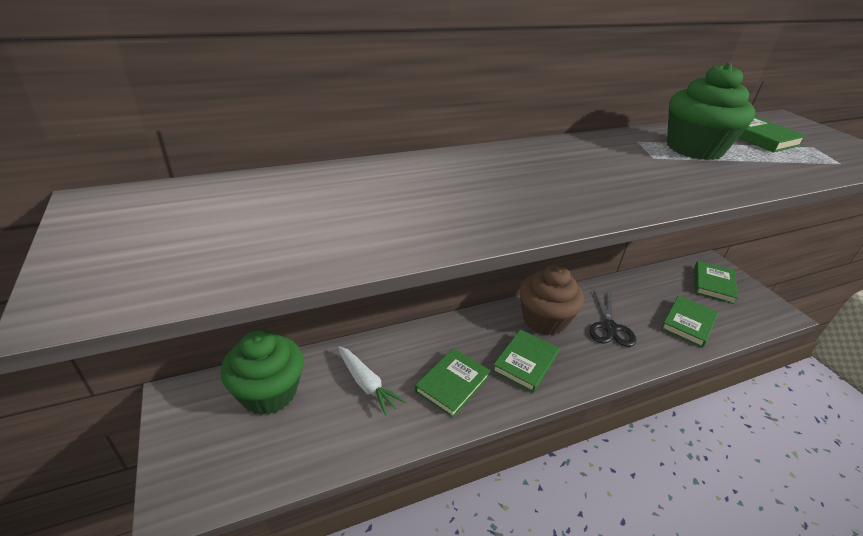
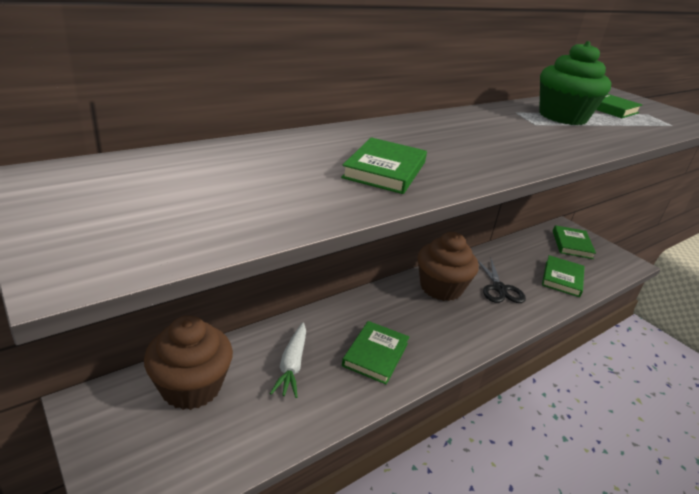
camera: 15 degrees left, 5 degrees down
(269, 392) = (191, 387): green cupcake -> brown cupcake
(366, 384) = (292, 365): white carrot -> white carrot turned 60 degrees clockwise
(525, 362) = (436, 327): green book -> green book (385, 170)

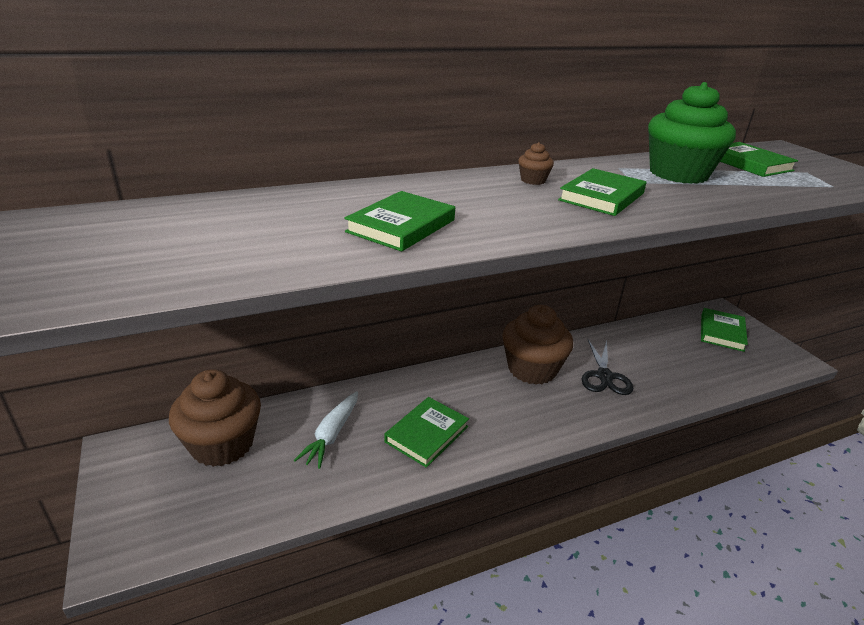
camera: 15 degrees right, 0 degrees up
(459, 124) = (533, 180): none -> brown cupcake
(562, 278) = (692, 371): green book -> green book (601, 197)

